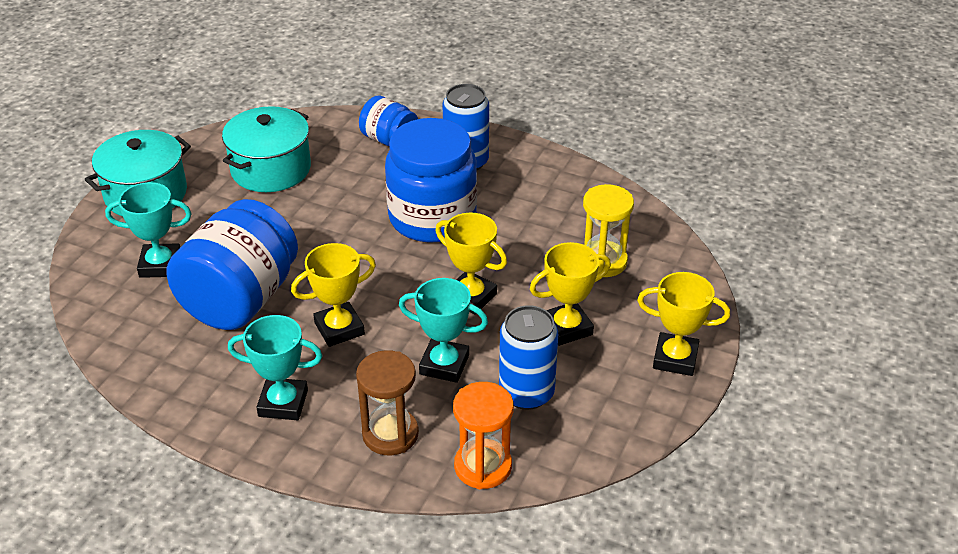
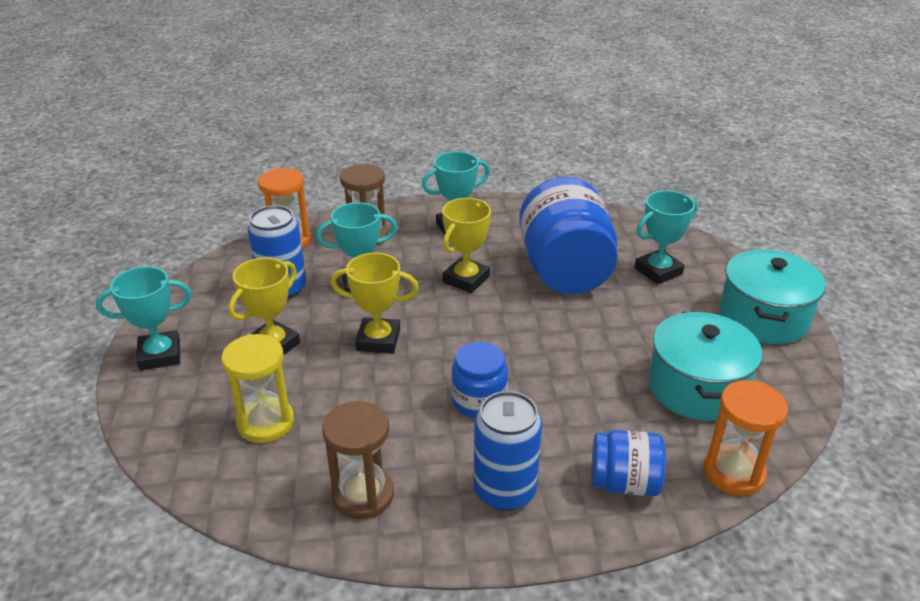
camera: 150 degrees right, 5 degrees down
(319, 122) = (733, 472): none -> orange hourglass
(432, 217) = (479, 401): blue jar -> blue jar, size x0.53
(558, 191) = (363, 495): none -> brown hourglass
(675, 358) = (160, 355): yellow trophy -> turquoise trophy

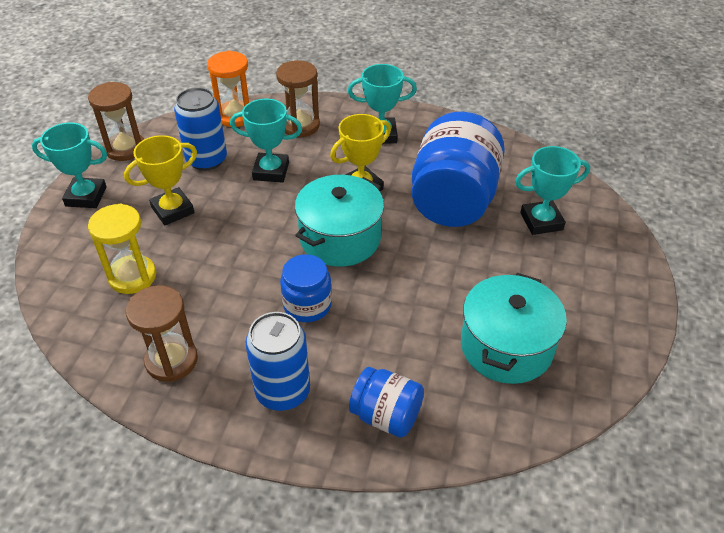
camera: 20 degrees right, 10 degrees up
(180, 297) = (125, 149): none -> brown hourglass
(378, 340) = (257, 226): yellow trophy -> none
(733, 472) = (489, 437): orange hourglass -> none
(763, 317) = (615, 294): turquoise pot -> turquoise pot (340, 238)

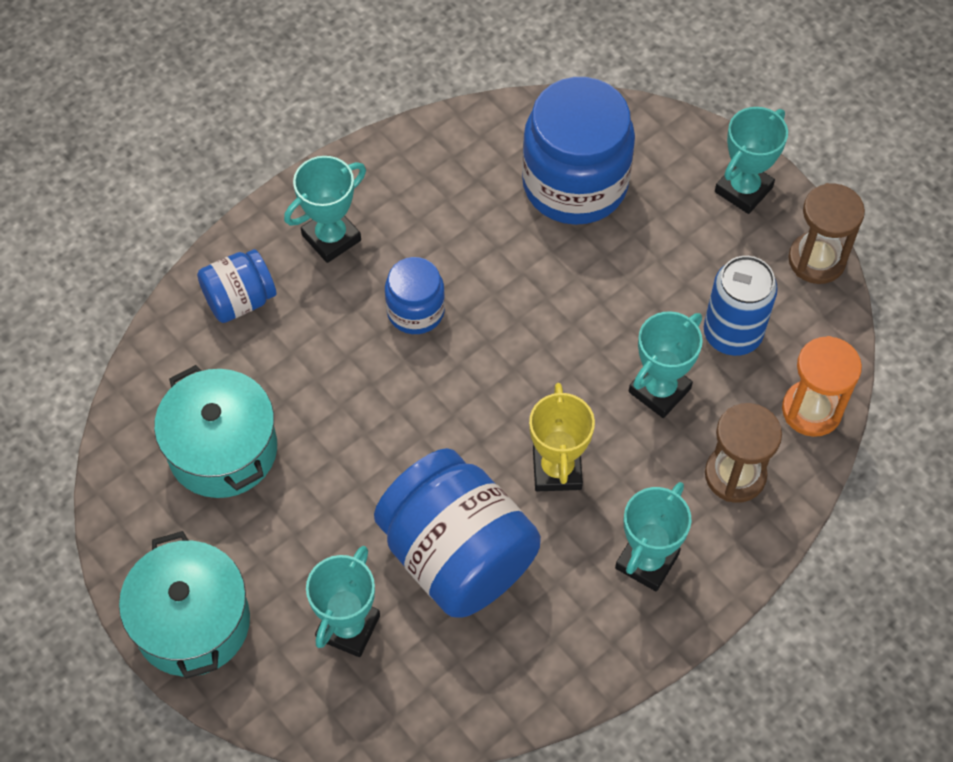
camera: 125 degrees right, 15 degrees up
(132, 276) = (575, 184): yellow hourglass -> blue jar
(171, 360) = (436, 172): brown hourglass -> none
(173, 210) = (658, 260): yellow trophy -> none
(283, 391) = (331, 238): blue can -> turquoise trophy
(340, 238) = (487, 395): turquoise pot -> turquoise pot (192, 622)

